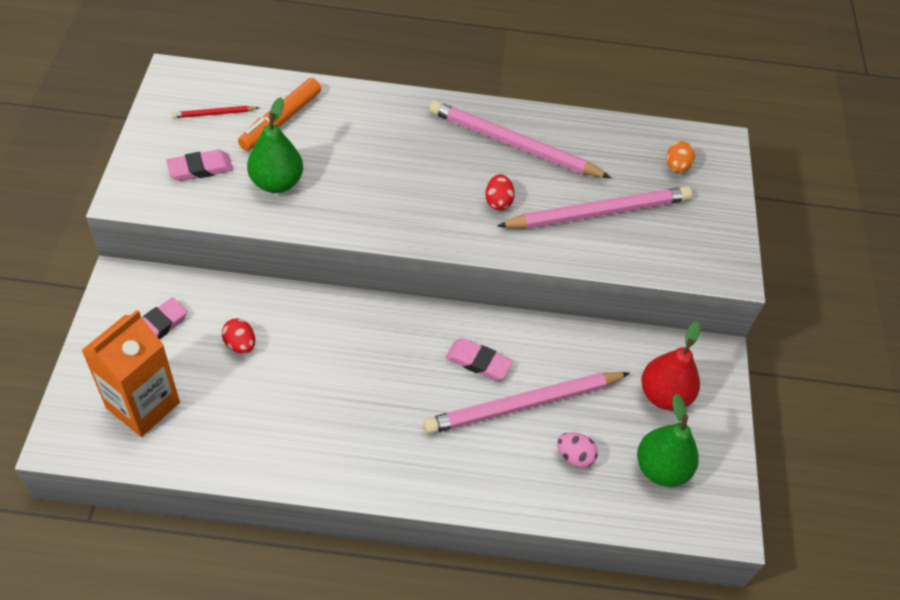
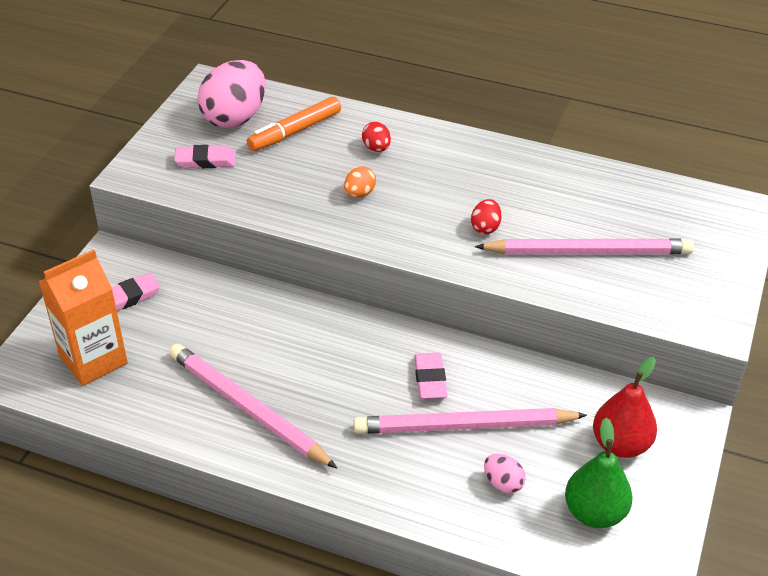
camera: 20 degrees right, 10 degrees down
(214, 114) = (235, 118): red pencil -> pink egg
(240, 344) = (201, 324): red egg -> red egg (376, 148)
(276, 183) = (272, 181): green pear -> none
(478, 362) = (430, 379): pink eraser -> pink eraser turned 45 degrees clockwise
(514, 144) = (519, 180): pink pencil -> pink pencil (248, 408)
(676, 167) = (688, 223): orange egg -> orange egg (359, 194)

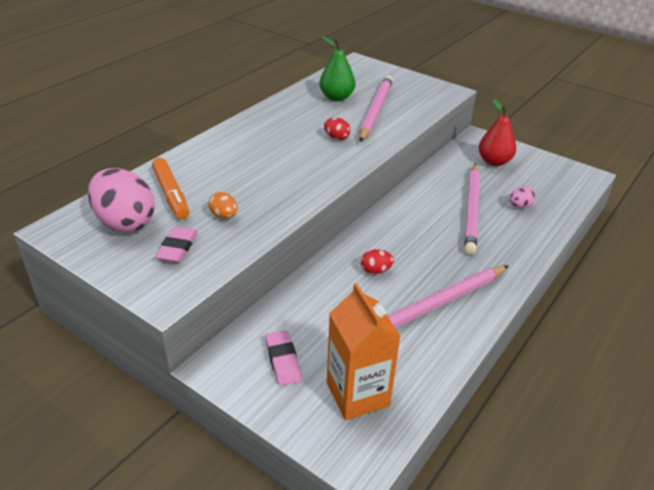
camera: 75 degrees left, 5 degrees down
(359, 194) = (272, 178): orange egg -> orange egg (224, 216)
(376, 148) = (221, 161): red egg -> red egg (375, 270)
(430, 379) = (428, 215): pink eraser -> none
(594, 512) = (542, 181): green pear -> green pear (336, 97)

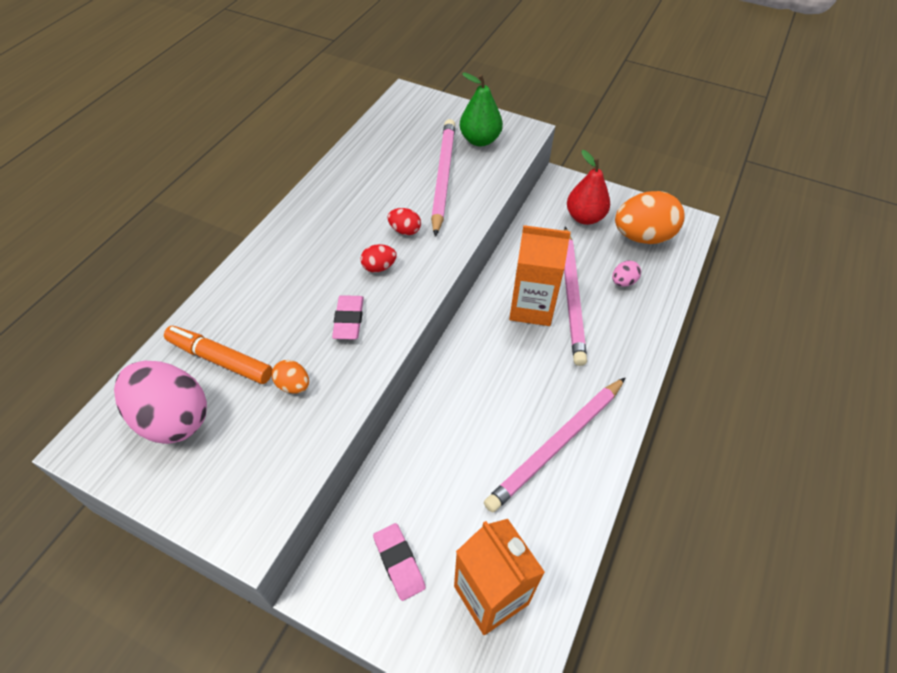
camera: 10 degrees left, 15 degrees up
(171, 194) = (220, 360): orange marker -> orange marker turned 150 degrees clockwise
(177, 248) = (247, 449): pink eraser -> pink eraser (349, 320)
(336, 97) = (392, 161): green pear -> green pear (480, 140)
(375, 270) = (479, 408): red egg -> red egg (379, 267)
(435, 213) = (531, 307): none -> orange carton
(543, 179) = (642, 236): none -> orange egg

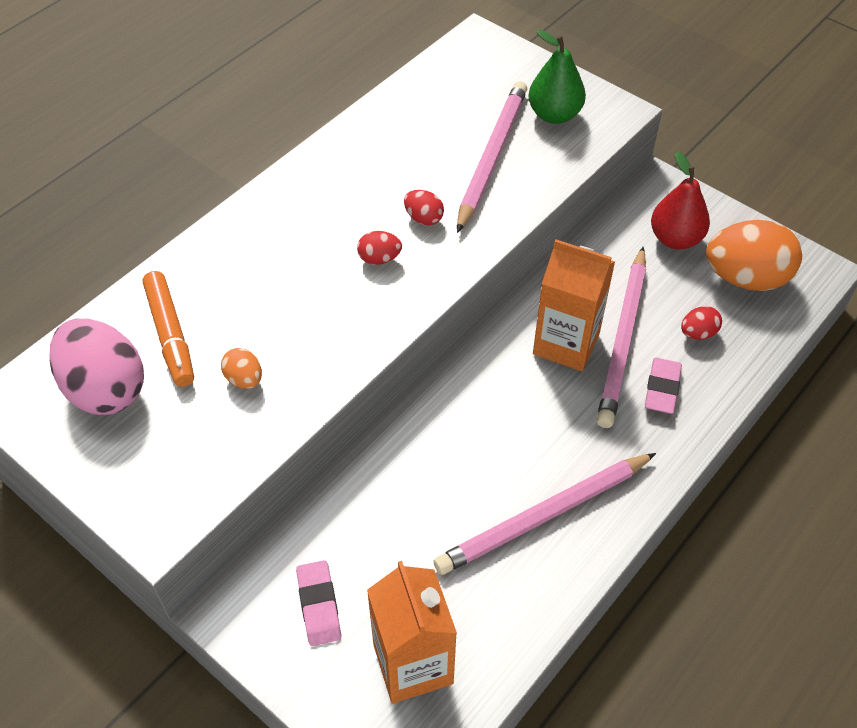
camera: 15 degrees right, 0 degrees up
(220, 360) = (170, 334): orange marker -> orange marker turned 150 degrees counterclockwise
(349, 320) = (326, 316): pink eraser -> pink eraser (662, 388)
(623, 282) = (698, 333): pink egg -> red egg

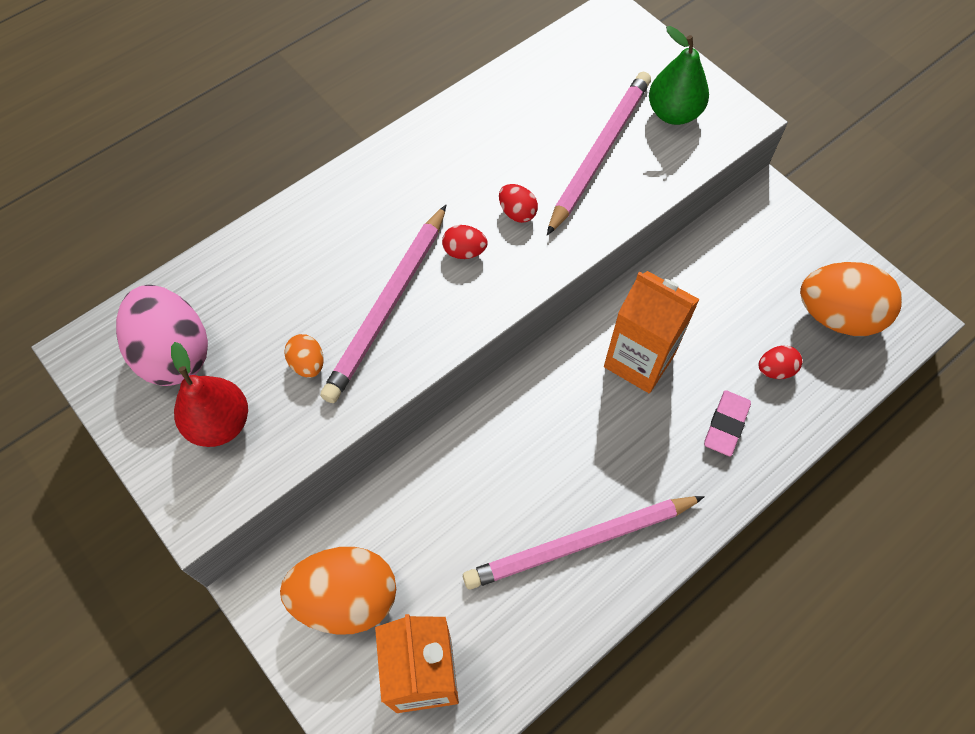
camera: 10 degrees right, 10 degrees up
(170, 334) = (246, 304): orange marker -> none
(319, 605) = (346, 598): pink eraser -> orange egg
(622, 339) = (697, 364): pink pencil -> pink pencil (388, 305)
(675, 239) = (773, 261): red pear -> red pear (220, 423)

